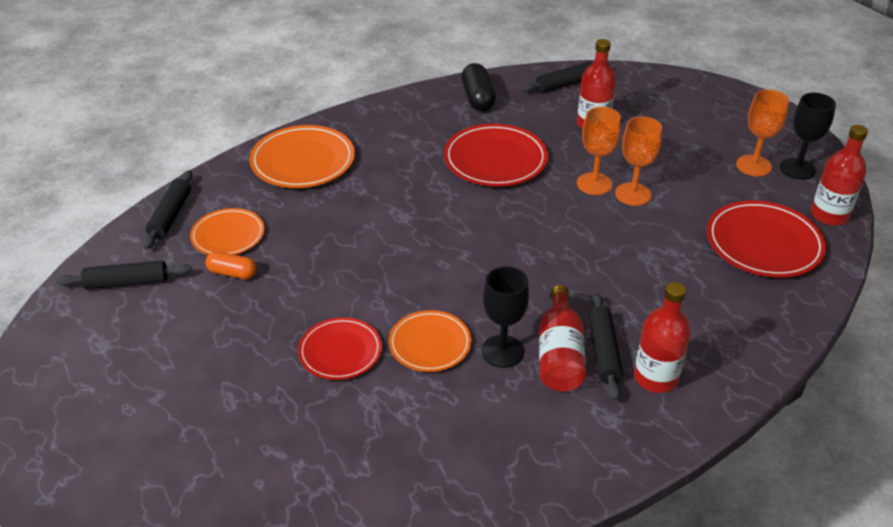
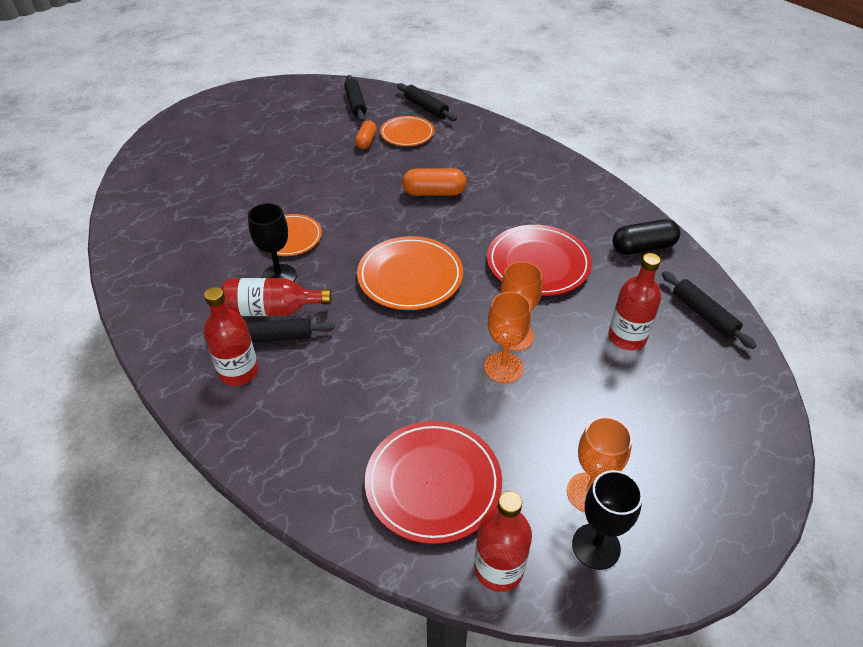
camera: 85 degrees right, 5 degrees up
(170, 216) = (426, 108): black rolling pin -> black rolling pin turned 45 degrees clockwise
(303, 161) = (505, 155): orange plate -> orange plate (410, 277)
(340, 351) = (286, 196): red plate -> none
(363, 219) = (434, 193): none -> orange capsule

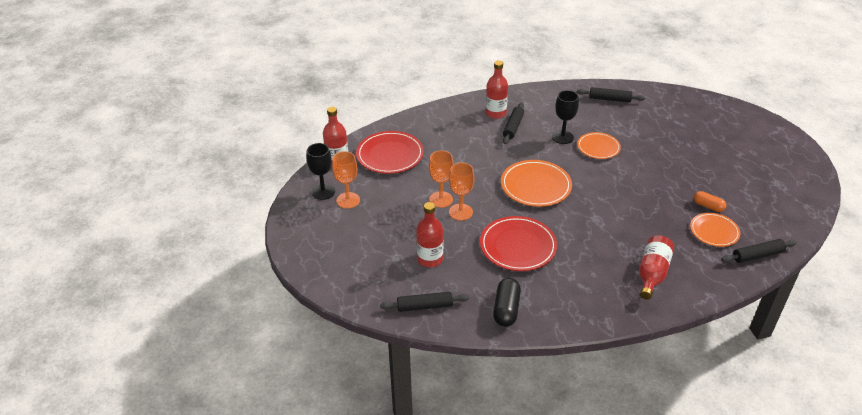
camera: 115 degrees right, 5 degrees down
(272, 310) = (535, 130): red bottle -> red bottle (652, 274)
(355, 103) = (774, 215): black rolling pin -> black rolling pin (609, 99)
(434, 193) = (622, 222): orange capsule -> none

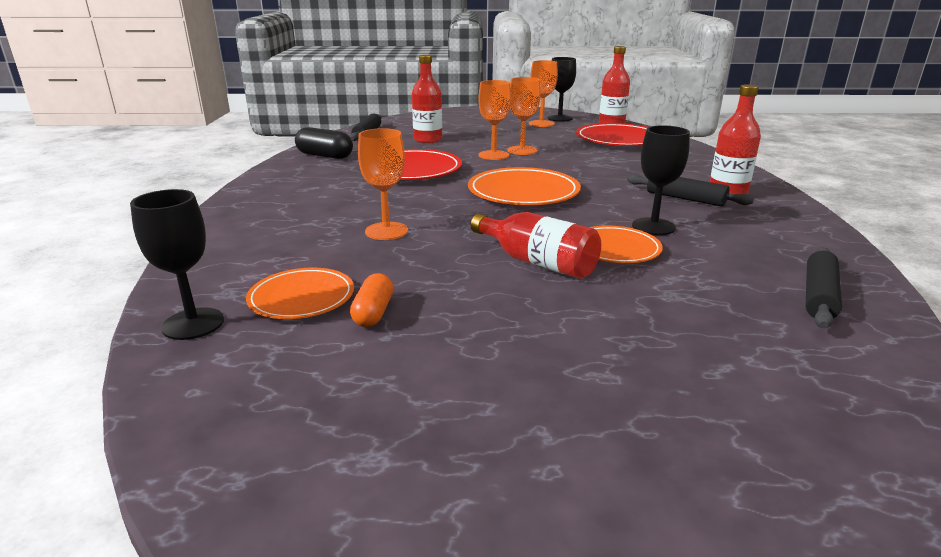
camera: 105 degrees right, 15 degrees down
(628, 227) = (386, 231): none -> orange goblet
(652, 274) = (278, 226): red bottle -> red bottle (537, 262)
(708, 206) = (373, 313): orange capsule -> orange capsule turned 45 degrees counterclockwise
(757, 255) = (193, 324): black rolling pin -> black goblet

